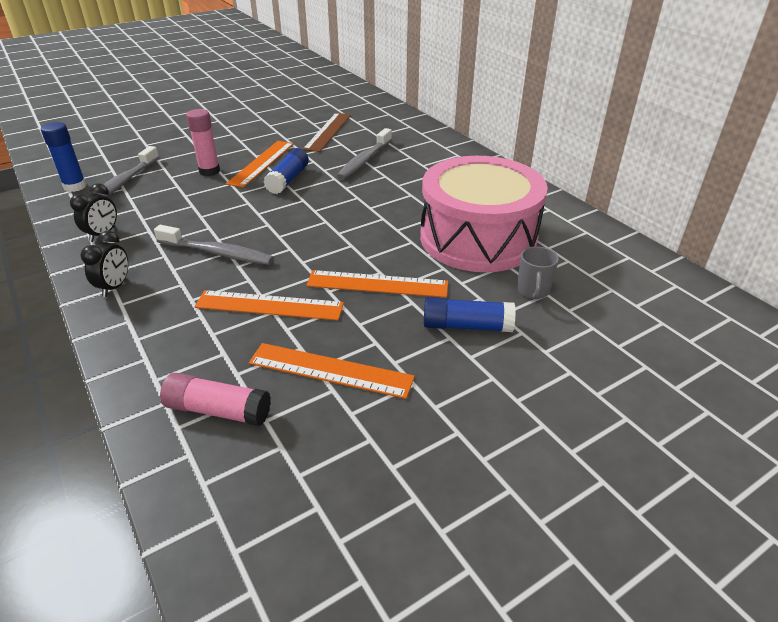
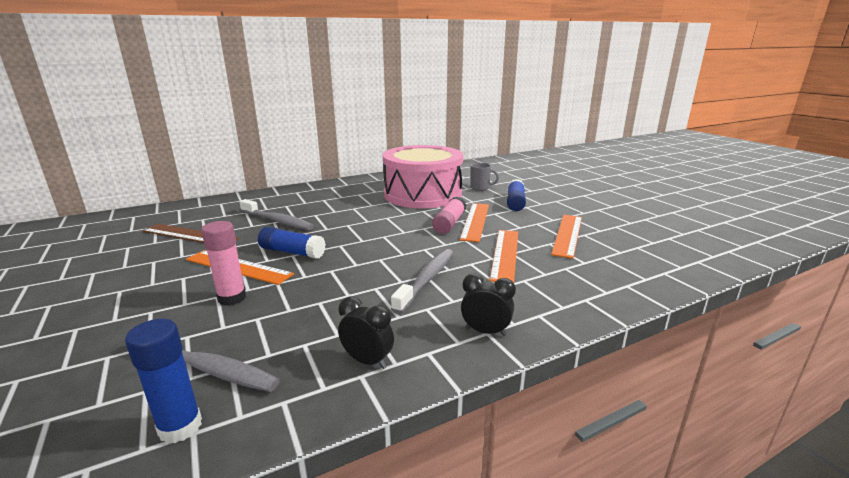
camera: 85 degrees left, 15 degrees down
(218, 410) = (622, 266): pink glue stick -> pink glue stick (449, 223)

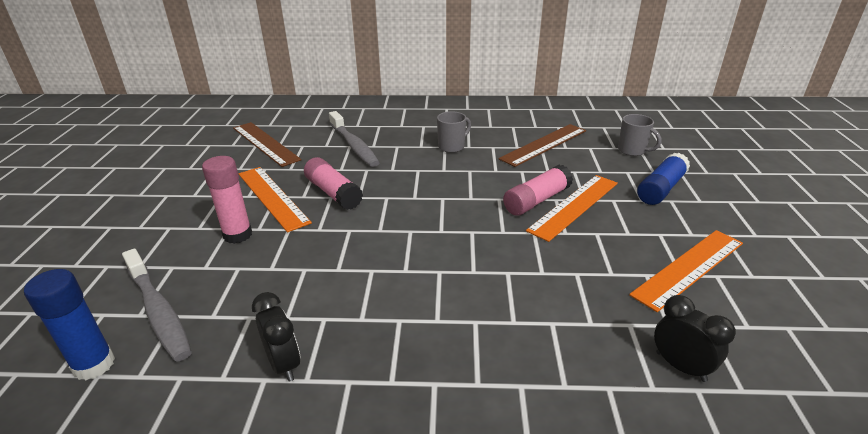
camera: 30 degrees right, 10 degrees up
(292, 252) = (333, 193): blue glue stick -> pink glue stick
(359, 207) = (452, 147): none -> grey mug
(423, 194) = (544, 144): pink drum -> brown ruler
(427, 279) = (435, 278): grey toothbrush -> none
(485, 331) = (434, 381): black clock -> black clock (680, 366)
(505, 254) = (565, 272): orange ruler -> none

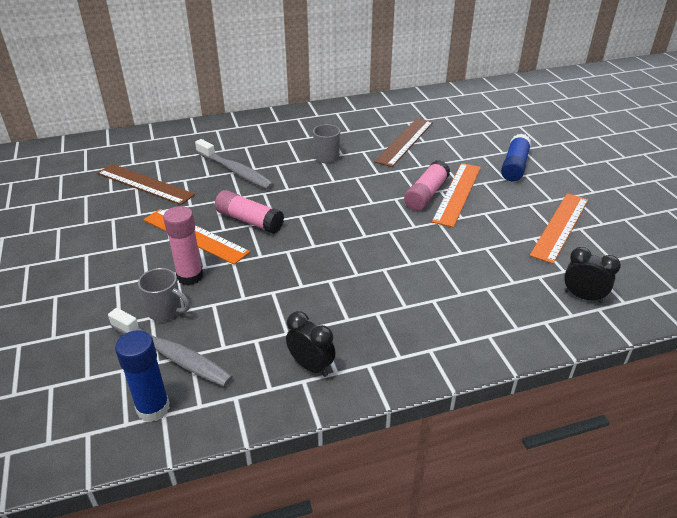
camera: 20 degrees left, 5 degrees up
(632, 151) = (478, 135): grey mug -> grey mug (166, 311)

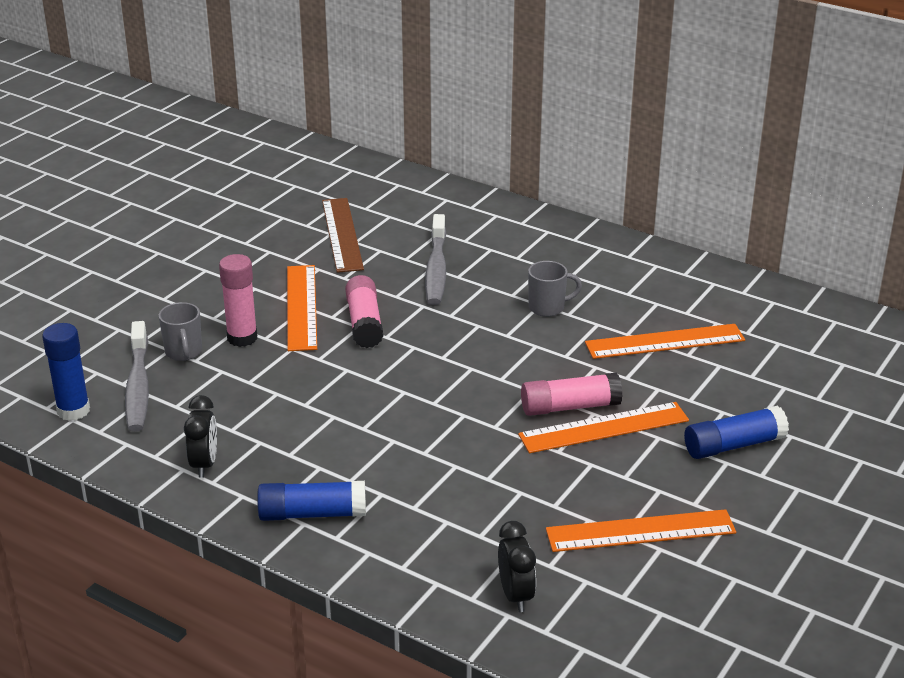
camera: 50 degrees right, 5 degrees down
(405, 141) = (665, 342): brown ruler -> orange ruler
(424, 340) = (312, 514): none -> blue glue stick

